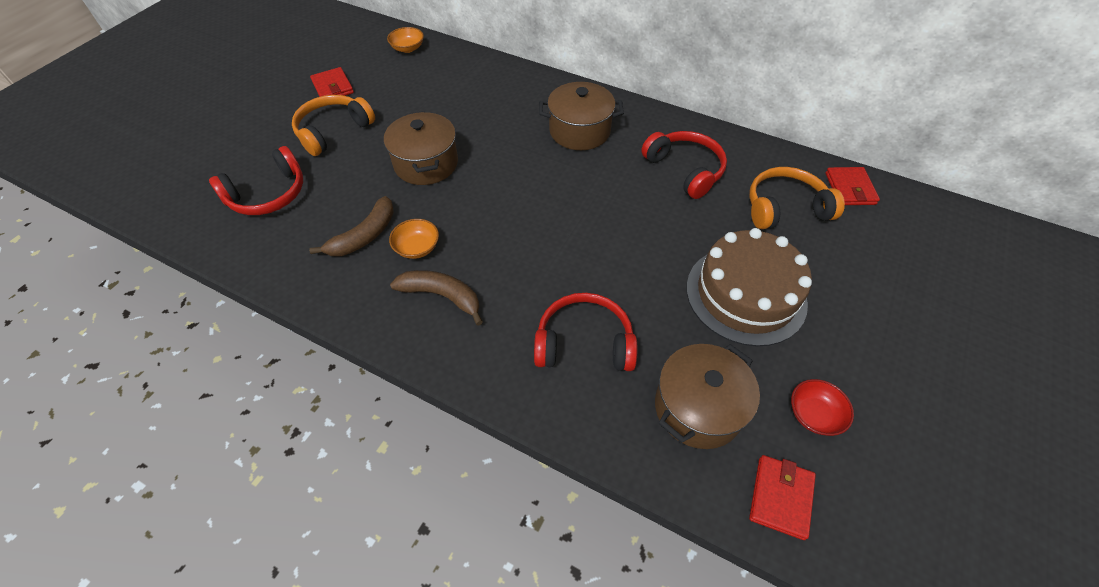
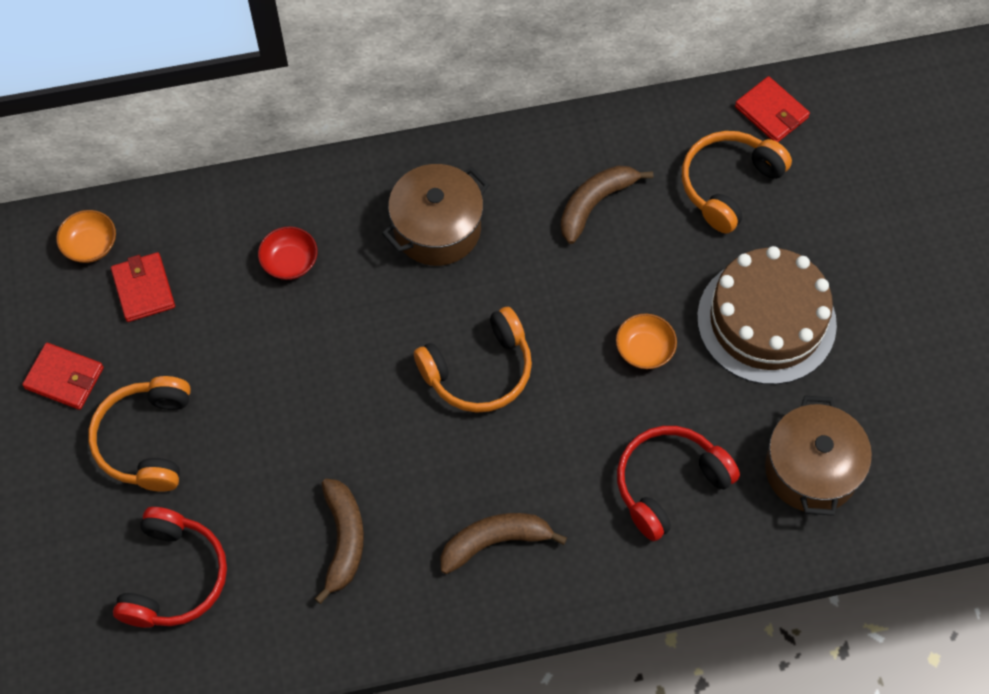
camera: 40 degrees left, 10 degrees up
(417, 247) = (413, 510): orange bowl -> orange bowl (644, 349)
(426, 163) = (309, 402): brown pot -> none
(530, 205) = (479, 371): none -> orange headphones
(685, 170) = (595, 204): red headphones -> brown banana
(780, 497) = (926, 497): red wallet -> red wallet (144, 289)
(814, 414) = (902, 402): red bowl -> red bowl (290, 262)

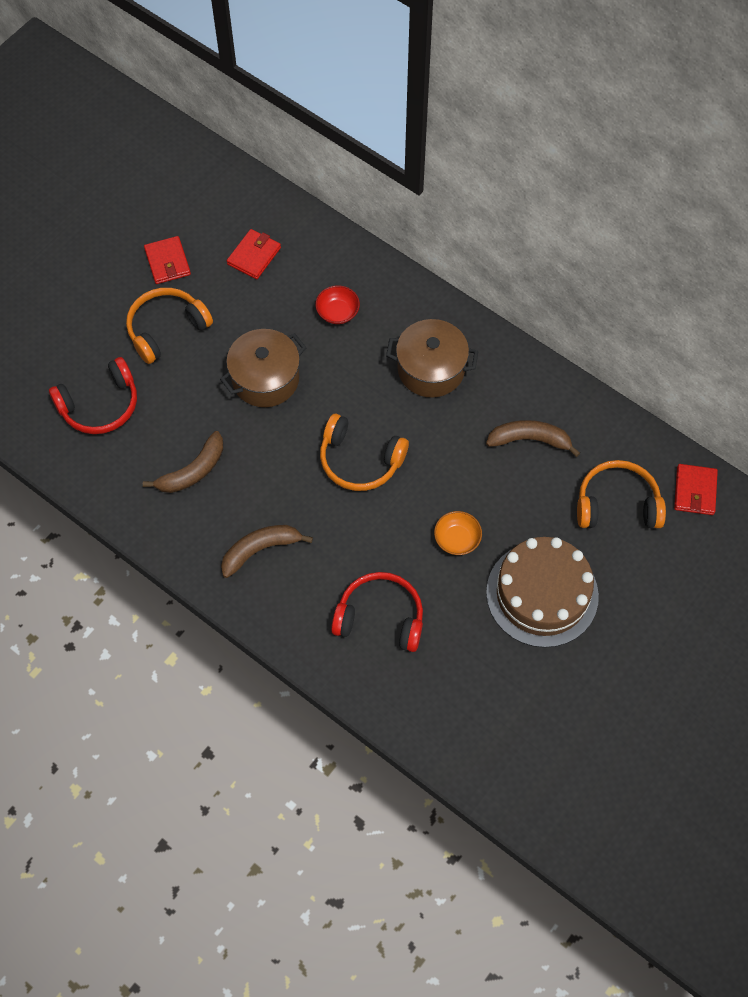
camera: 50 degrees right, 0 degrees up
(90, 245) = (256, 210): orange bowl -> none
(495, 541) = (260, 549): brown banana -> brown banana turned 60 degrees counterclockwise
(811, 470) = (463, 692): brown pot -> brown pot (265, 379)

